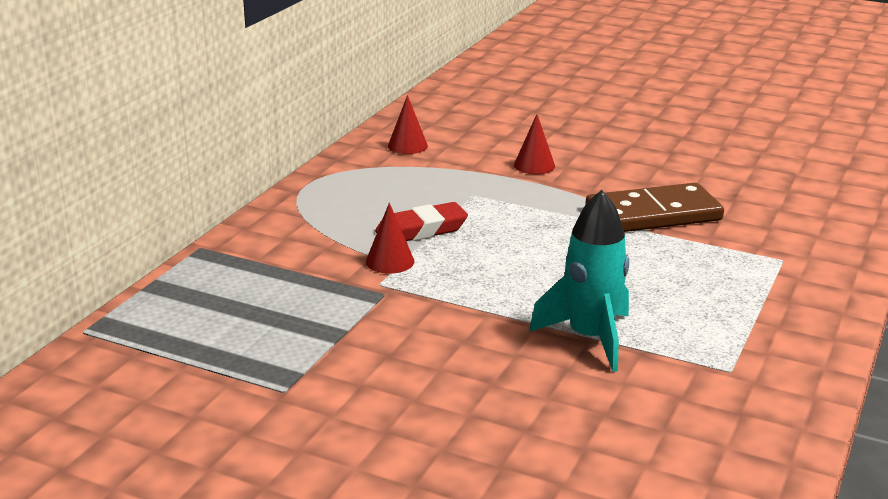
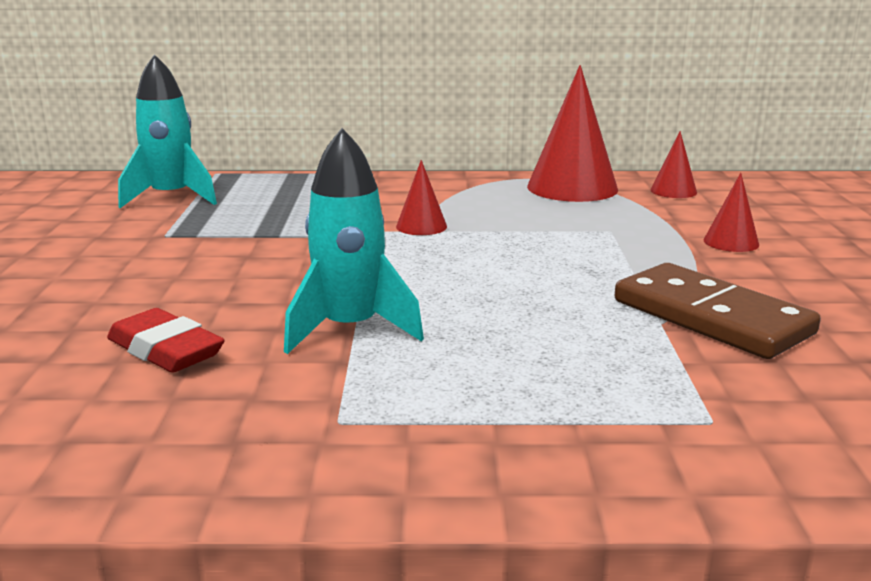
camera: 65 degrees right, 5 degrees down
(151, 372) = (171, 198): none -> turquoise rocket
(356, 177) = (572, 188): none -> red cone
(421, 230) = (499, 226): red eraser -> red eraser (165, 350)

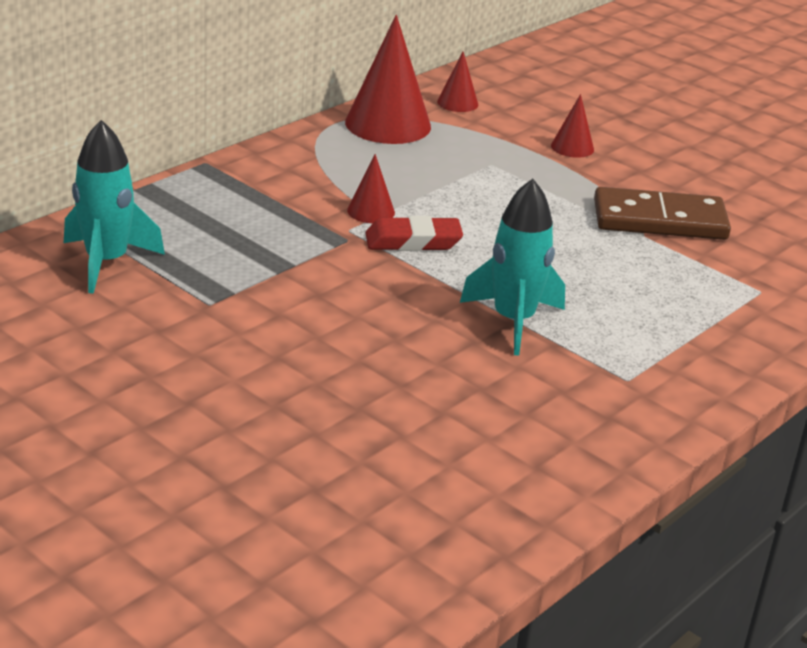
camera: 50 degrees left, 10 degrees up
(165, 350) = (451, 390): red eraser -> red eraser (413, 241)

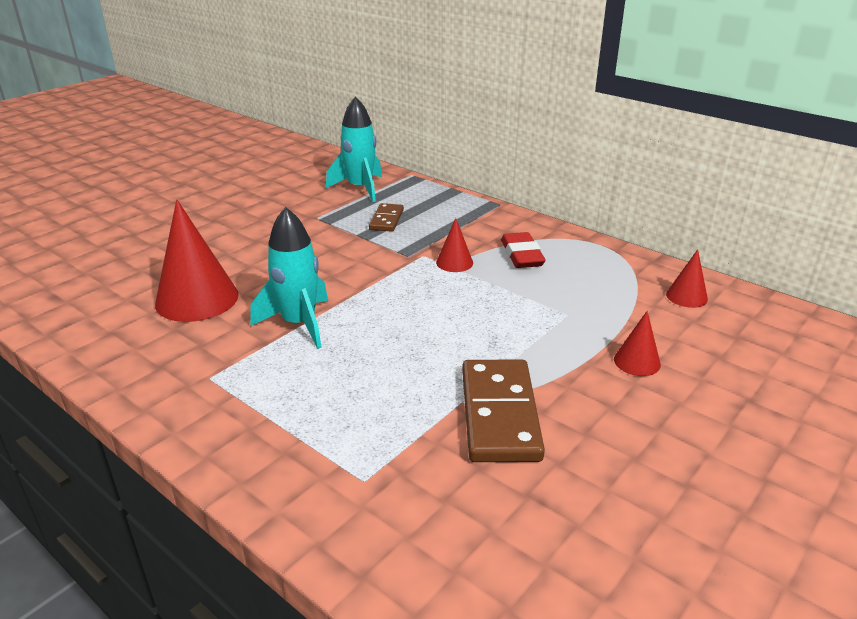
camera: 90 degrees right, 0 degrees up
(233, 247) = (386, 220): none -> brown domino
(388, 124) = (612, 265): red cone -> red cone (197, 299)
(413, 241) = (413, 280): red eraser -> red eraser (521, 255)

